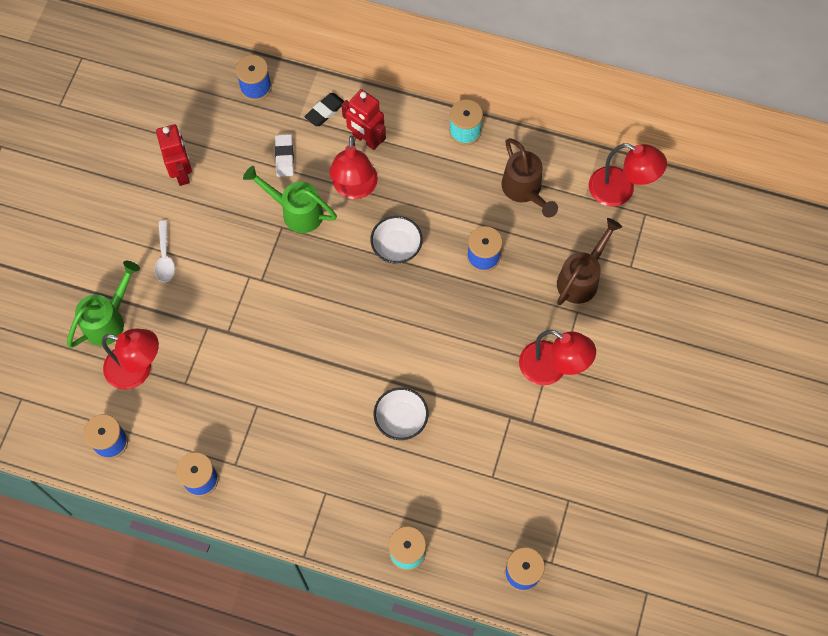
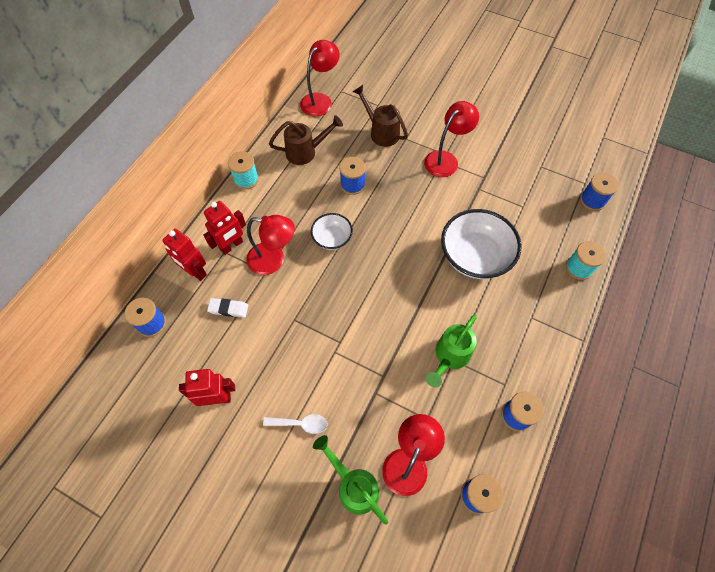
camera: 80 degrees left, 5 degrees down
(296, 211) = (282, 306): green watering can -> green watering can (450, 356)
(325, 111) = (195, 272): black eraser -> red robot
(401, 419) = (475, 256): white bowl -> white bowl, size x1.82

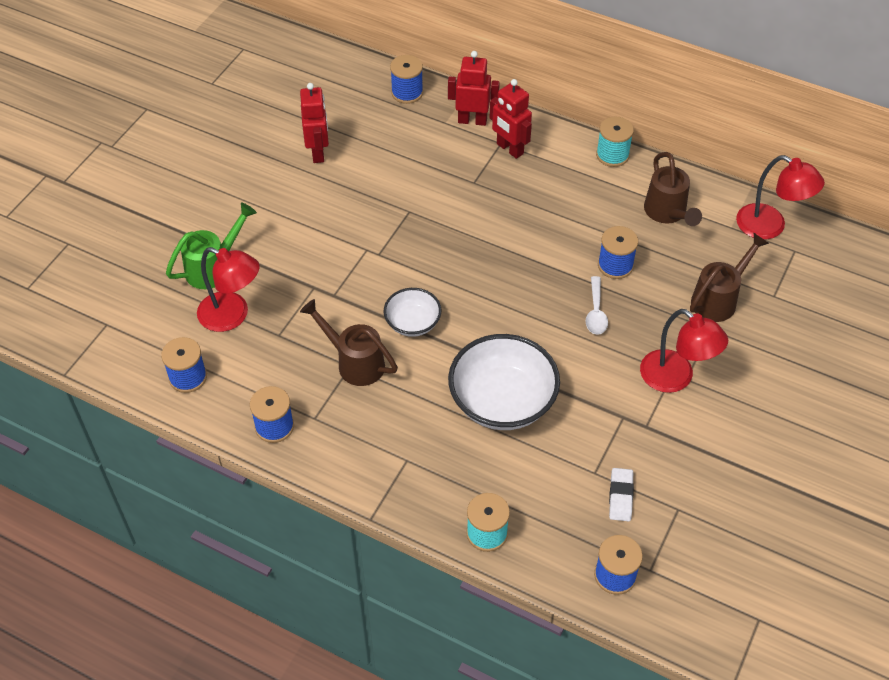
camera: 90 degrees right, 10 degrees down
(195, 272) = (472, 120): red robot -> red robot turned 60 degrees clockwise
(228, 309) = (424, 153): white eraser -> white eraser (620, 496)
(273, 260) = (490, 188): red lamp -> none
(300, 424) = (284, 221): white spoon -> white spoon (596, 312)
(332, 238) = (525, 244): white bowl -> white bowl (412, 323)
(450, 356) = (354, 362): green watering can -> brown watering can

